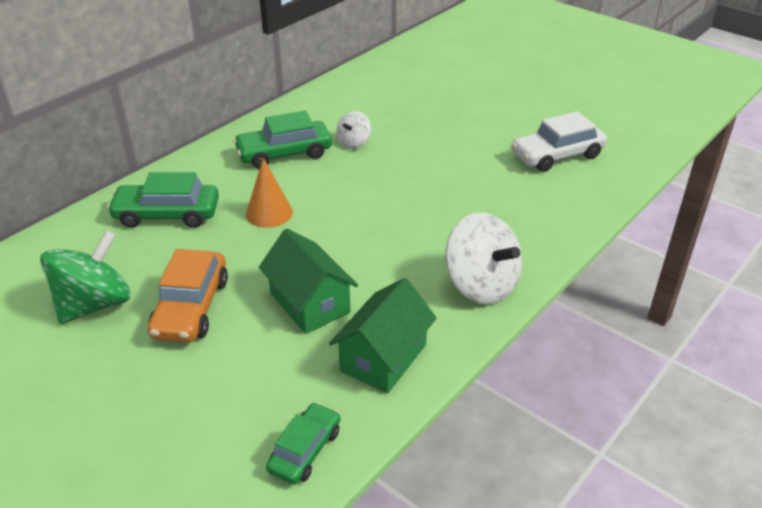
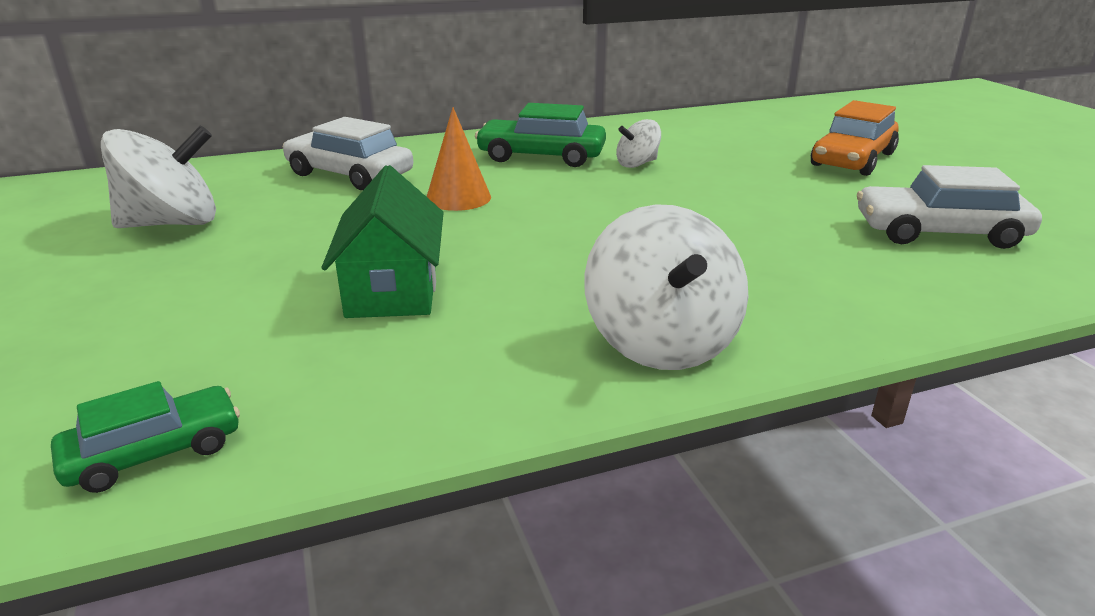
camera: 30 degrees right, 10 degrees down
(94, 304) = (172, 223): green spinning top -> white spinning top
(167, 214) = (350, 174): green car -> white car
(191, 307) = (257, 253): orange car -> orange car (852, 159)
(383, 358) = (409, 380): green house -> none

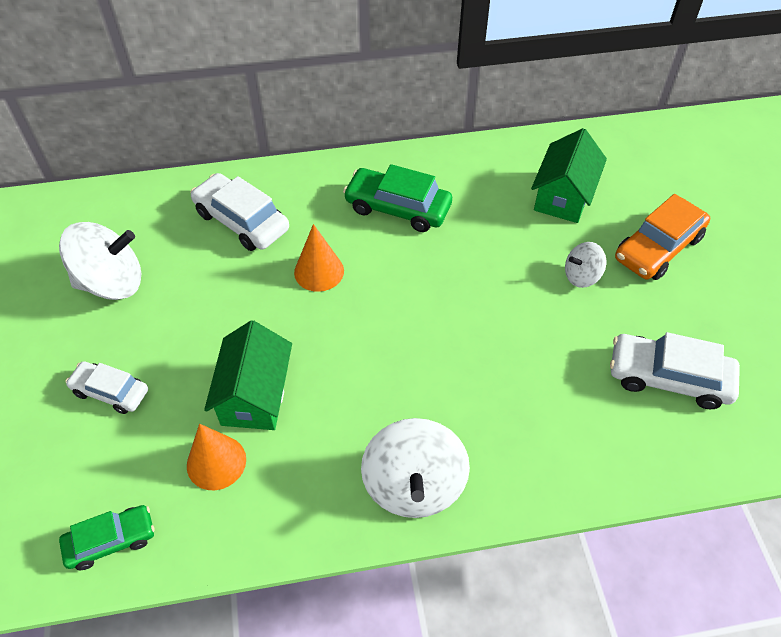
camera: 10 degrees right, 25 degrees up
(164, 305) = (110, 392): none -> white car
(342, 351) = (216, 462): none -> orange cone
(637, 164) = (473, 232): white spinning top -> white spinning top (581, 276)
(726, 140) = (563, 196): none -> green house

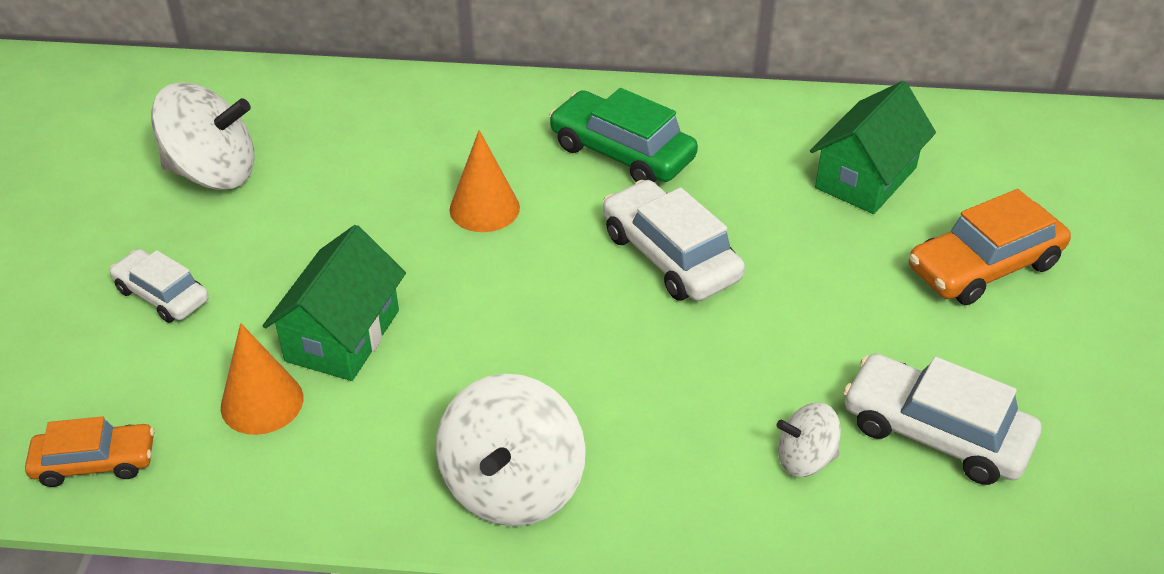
camera: 15 degrees right, 10 degrees down
(111, 541) = (95, 462): green car -> orange car
(241, 221) = (406, 132): white car -> white car (670, 256)
(581, 276) = (853, 280): white spinning top -> white spinning top (805, 459)

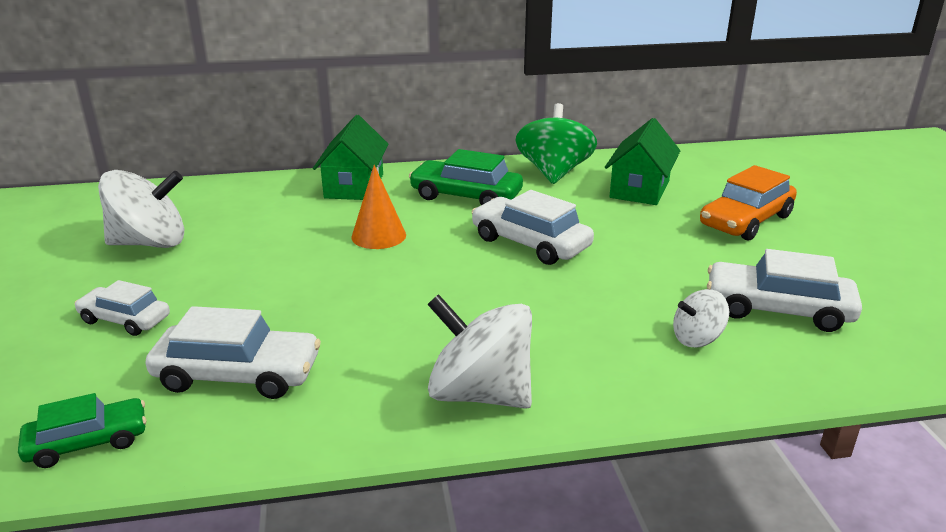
camera: 15 degrees left, 15 degrees down
(95, 462) = (88, 442): orange car -> green car
(262, 402) = (238, 374): orange cone -> white car
(343, 335) = (294, 322): green house -> green house (354, 186)
(512, 486) = (480, 393): white spinning top -> white spinning top turned 120 degrees clockwise
(760, 125) = (554, 173): none -> green spinning top

